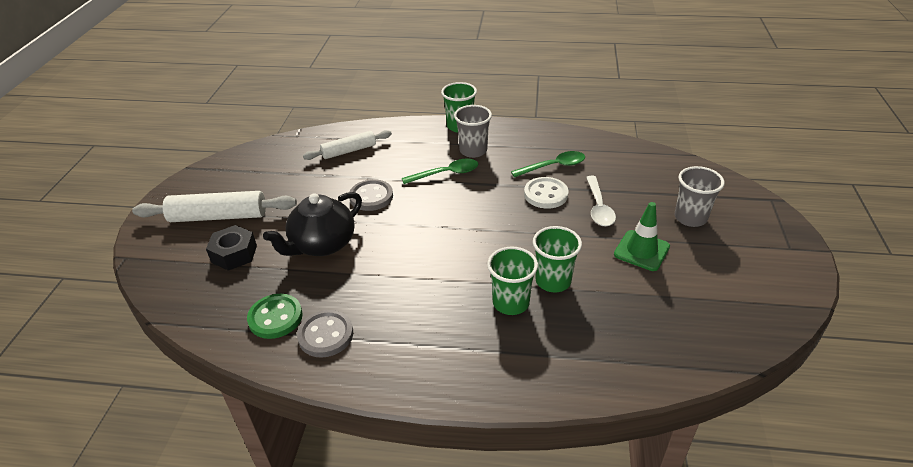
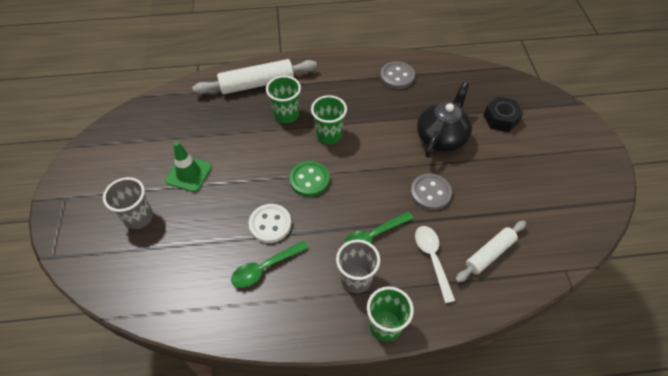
camera: 165 degrees right, 15 degrees up
(218, 216) = (544, 149): white rolling pin -> white rolling pin (257, 84)
(275, 318) = (435, 81): green button -> green button (309, 180)
(553, 281) = (258, 136): green cup -> green cup (329, 135)
(598, 207) = (220, 216): white spoon -> white spoon (432, 259)

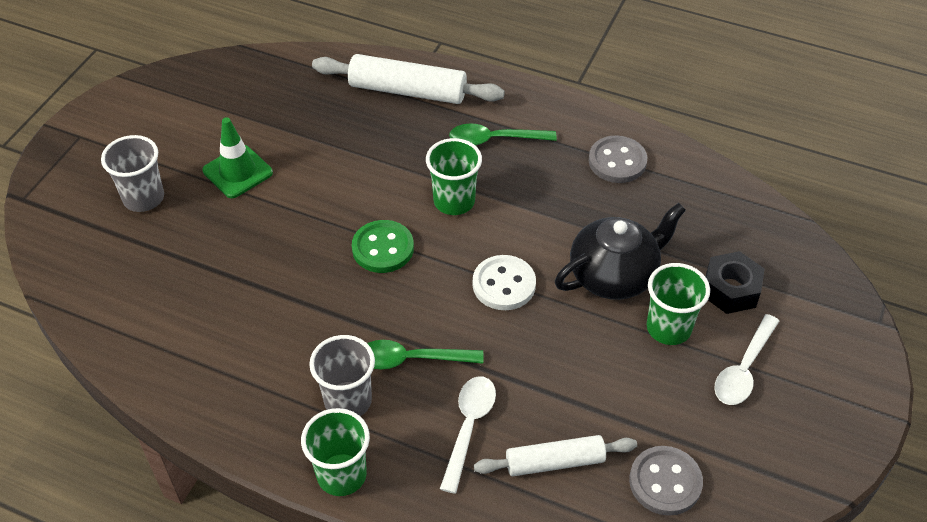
camera: 30 degrees right, 5 degrees down
(265, 268) = (246, 330): green spoon -> green spoon (495, 139)
(270, 224) = (291, 281): white button -> white button (504, 284)
(286, 115) = (416, 149): green cup -> green cup (668, 328)
(430, 193) = (536, 342): grey button -> grey button (665, 482)
(537, 156) = (743, 369): none -> white spoon

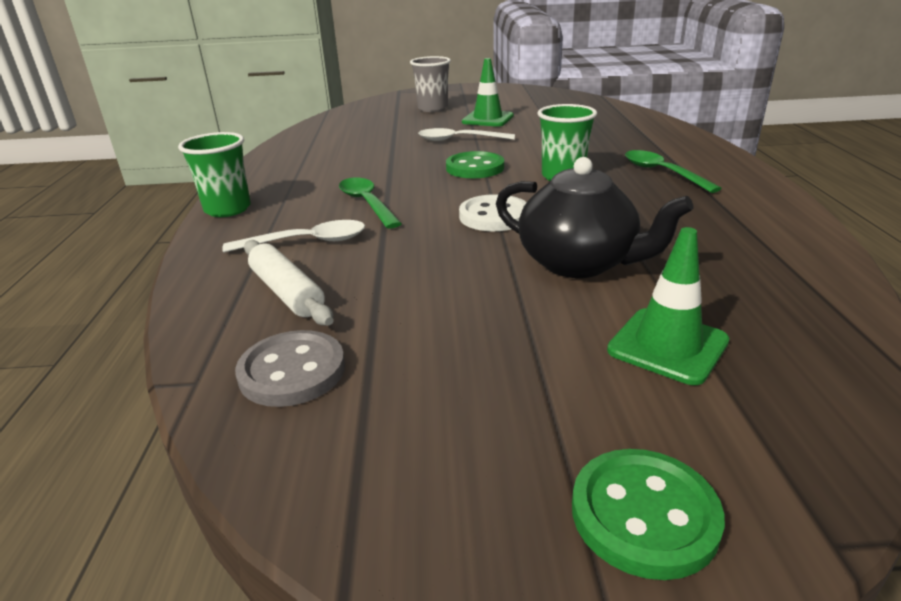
camera: 65 degrees right, 20 degrees down
(348, 401) = (305, 194): grey cup -> none
(408, 91) = (654, 136): white rolling pin -> none
(617, 161) = (744, 226): grey button -> none
(668, 328) = (543, 315): green cup -> none
(730, 290) = (667, 346): black nut -> green traffic cone
(743, 369) = (537, 392): white spoon -> white spoon (459, 140)
(842, 373) = (644, 515): none -> green button

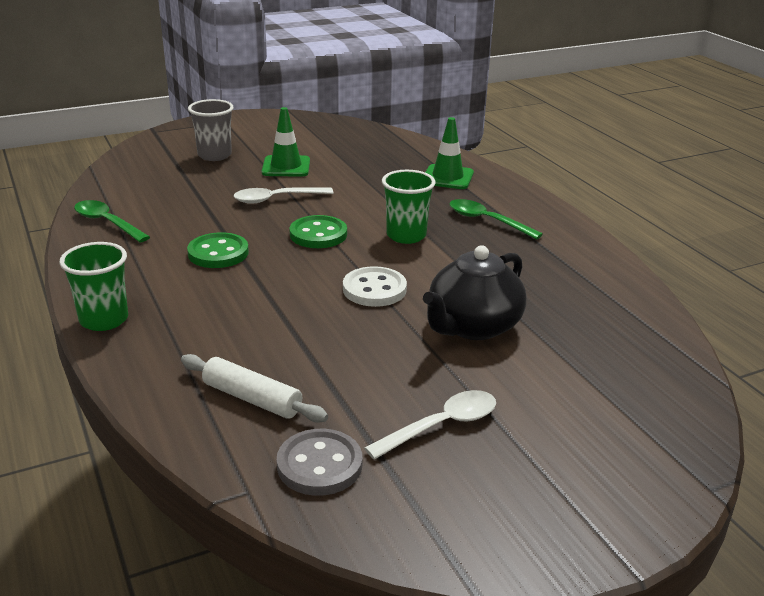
camera: 25 degrees left, 0 degrees up
(306, 242) = (223, 345): white spoon -> white spoon (441, 426)
(367, 203) = (245, 292): green spoon -> green spoon (107, 223)
(579, 263) = (473, 326): black teapot -> black teapot turned 120 degrees clockwise
(644, 515) = (611, 500): green button -> green button (218, 253)
(667, 346) = (570, 385): green traffic cone -> green traffic cone (447, 177)

